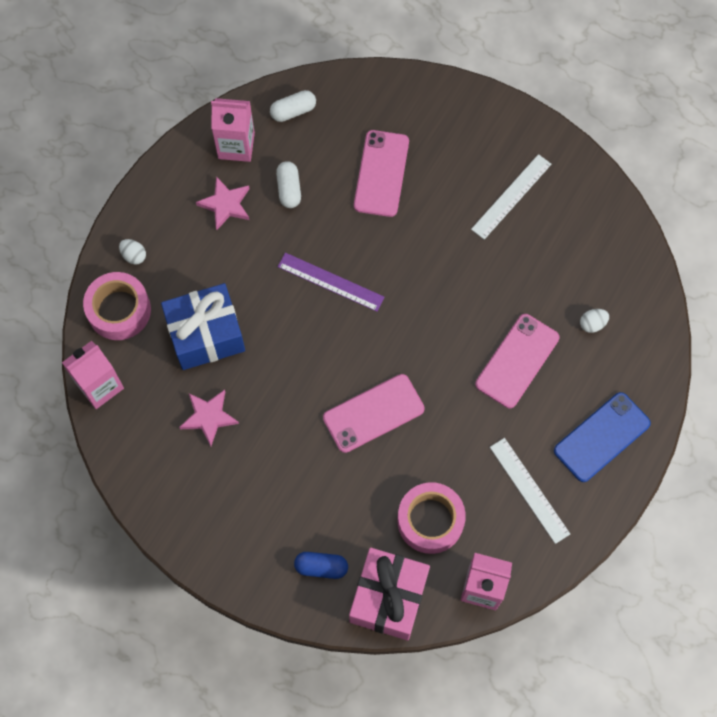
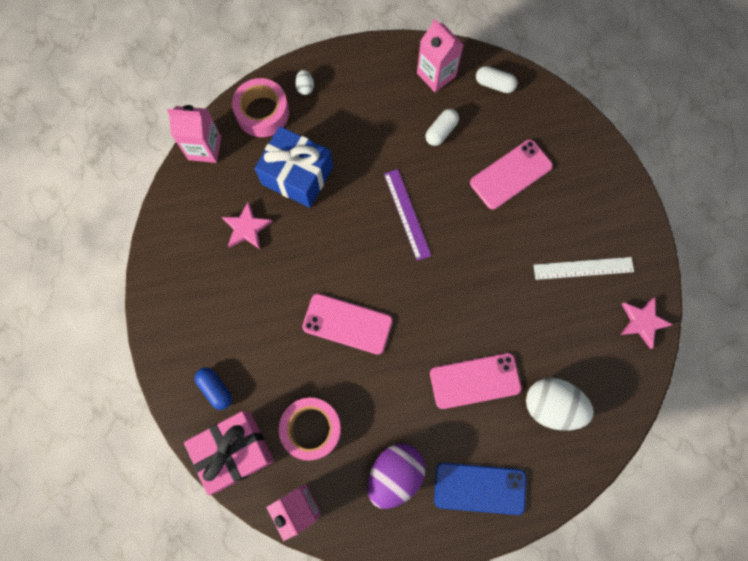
camera: 45 degrees right, 5 degrees up
(225, 204) = (392, 106): pink star -> pink star (642, 322)
(529, 490) = (395, 474): white ruler -> purple egg
(592, 324) = (552, 406): white egg -> white egg, size x2.30

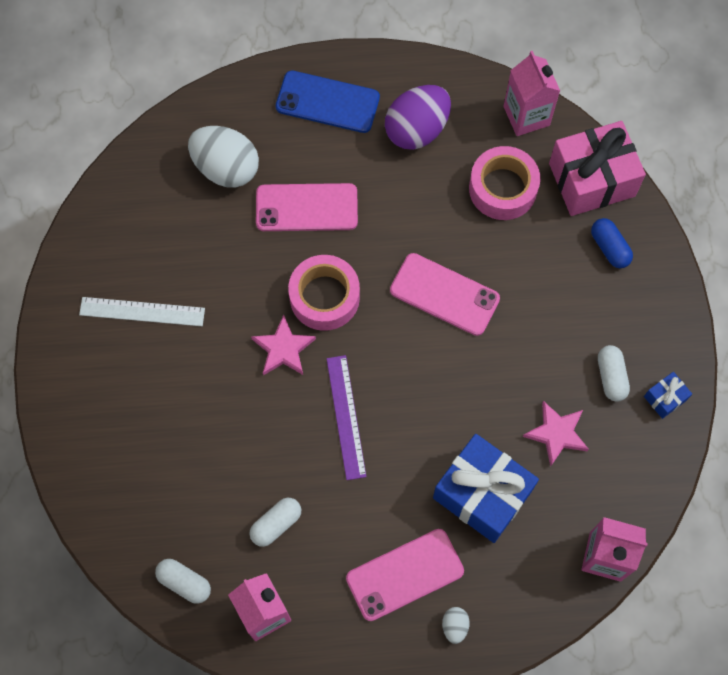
camera: 170 degrees left, 5 degrees down
(165, 269) = (665, 398): none -> blue gift
(208, 279) = (611, 377): none -> white capsule
(262, 112) = (520, 596): pink tape -> pink tape (324, 297)
(511, 174) = (198, 446): pink phone -> pink phone (405, 575)
(642, 322) = (92, 238): pink star -> pink star (283, 349)

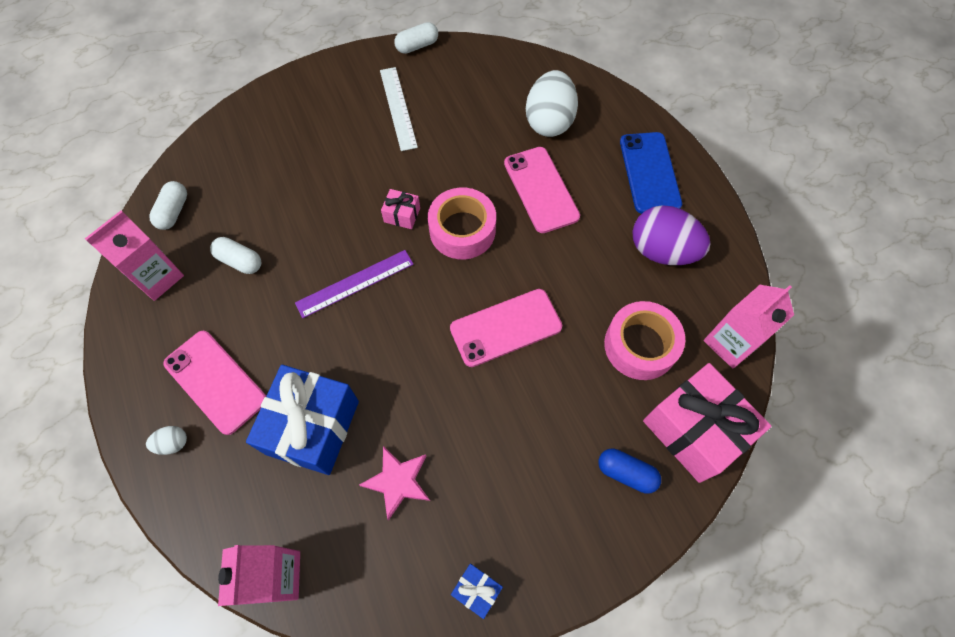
camera: 70 degrees right, 5 degrees down
(283, 349) = (402, 215): pink star -> pink gift
(444, 294) = (506, 328): pink phone -> pink phone turned 60 degrees clockwise
(609, 247) = (626, 473): blue capsule -> blue capsule turned 75 degrees clockwise
(611, 377) = (480, 520): white capsule -> white capsule (417, 46)

